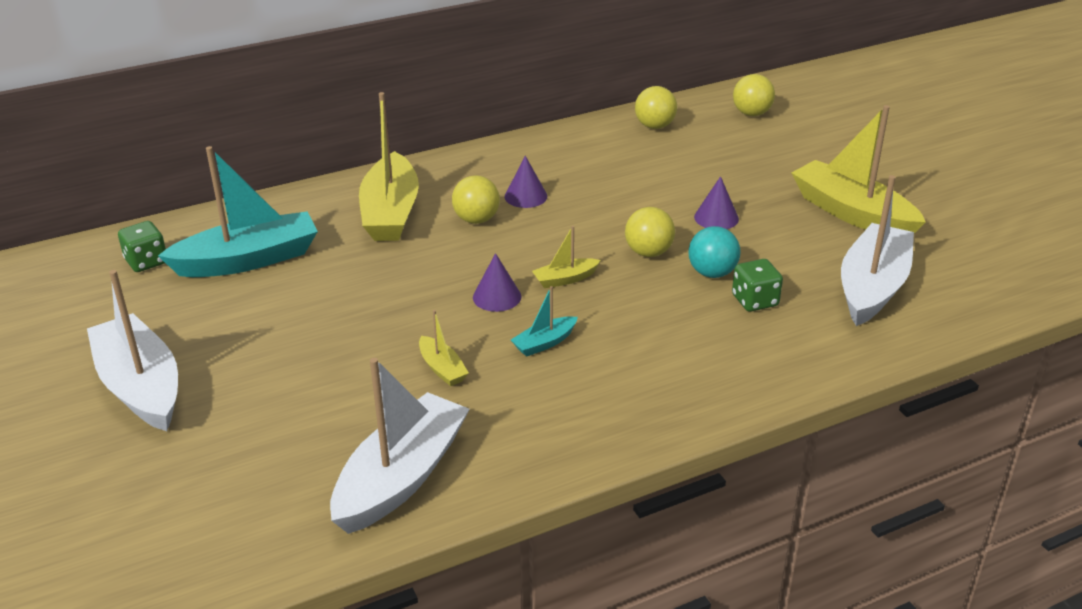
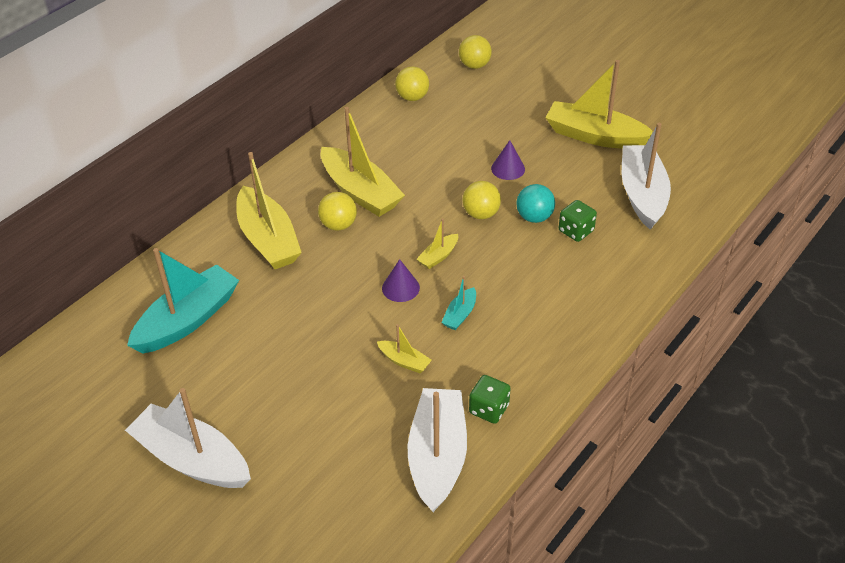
camera: 25 degrees left, 10 degrees up
(146, 262) = (104, 350): green dice -> green dice (489, 409)
(525, 196) = (360, 192): purple cone -> yellow boat

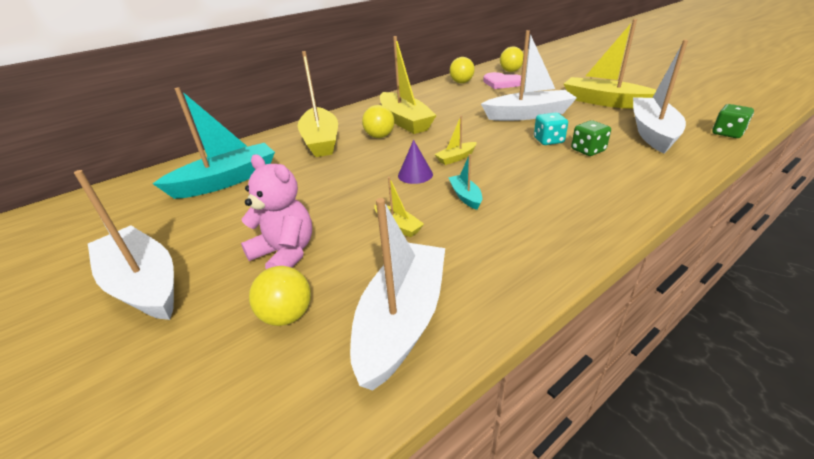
camera: 15 degrees right, 10 degrees down
(309, 408) = (285, 254): none -> pink teddy bear
(460, 314) = (465, 196): turquoise boat -> turquoise boat turned 120 degrees clockwise
(466, 96) = (502, 83): none -> pink heart
(481, 214) = (500, 136): yellow ball -> yellow ball (287, 315)
(489, 409) = (477, 278): green dice -> green dice (727, 133)
(508, 168) = (528, 115): purple cone -> white boat
(534, 217) = (548, 140): turquoise ball -> turquoise dice

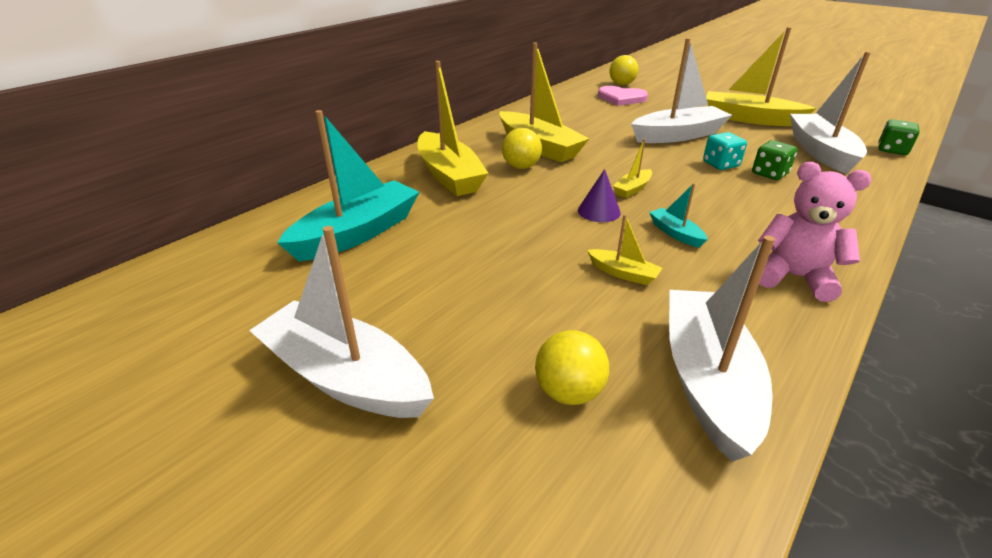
camera: 15 degrees left, 0 degrees up
(285, 254) = (509, 319): pink teddy bear -> pink teddy bear (794, 277)
(461, 82) = (573, 98): yellow ball -> none

